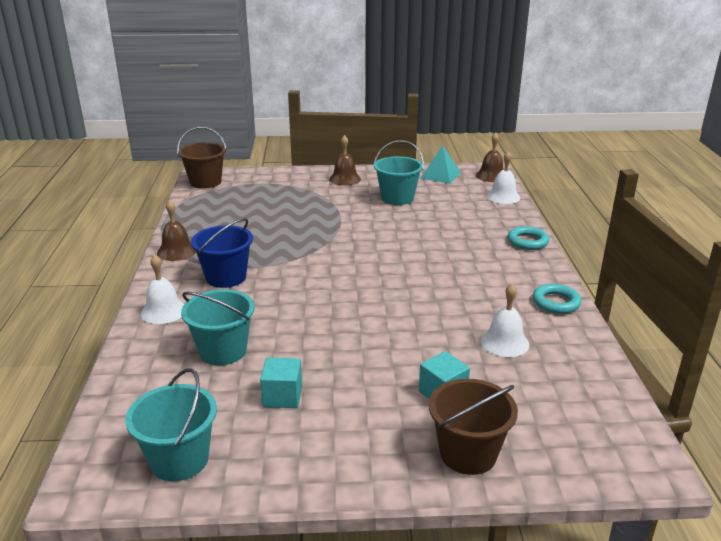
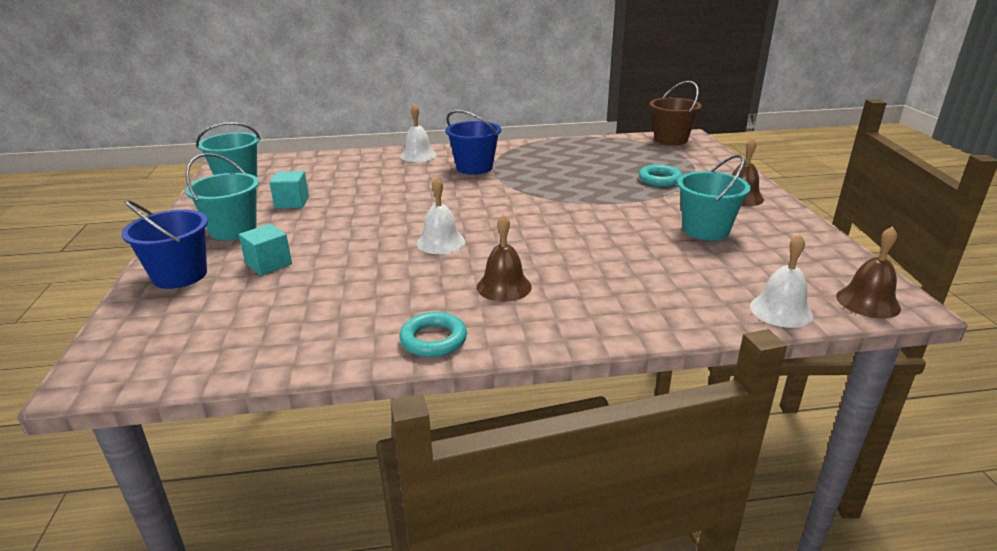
camera: 85 degrees right, 0 degrees up
(177, 251) = (517, 147): brown bell -> brown bell (504, 286)
(223, 351) = (359, 178): turquoise bucket -> turquoise bucket (233, 230)
(440, 175) = (821, 258): turquoise pyramid -> none
(468, 454) = (180, 275): brown bucket -> blue bucket
(504, 342) = (345, 298): white bell -> white bell (441, 242)
(527, 241) = (616, 326): turquoise ring -> turquoise ring (660, 179)

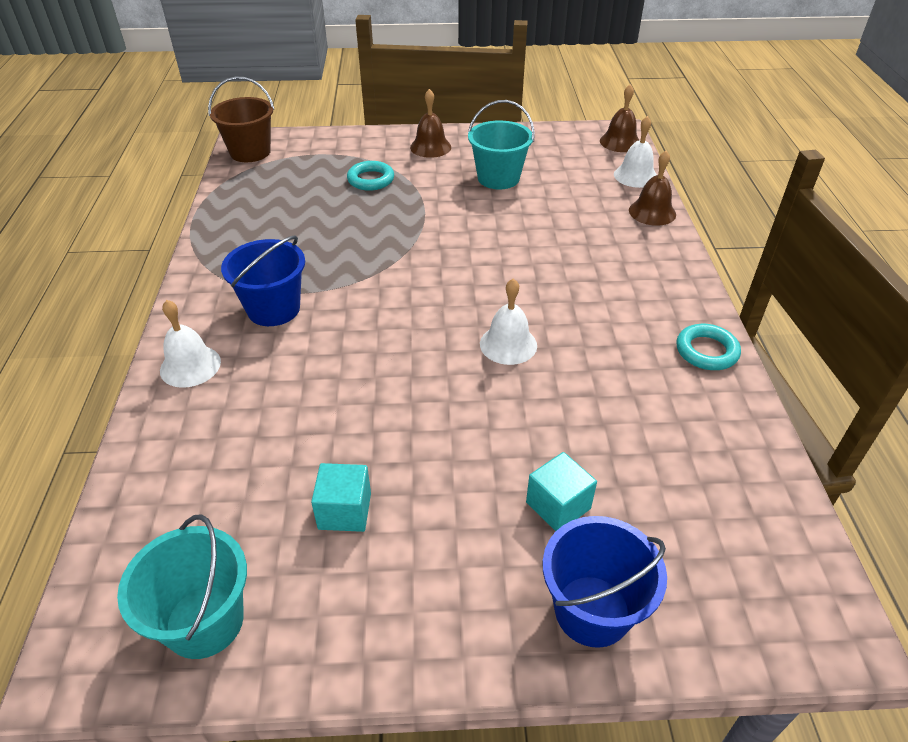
camera: 85 degrees left, 15 degrees up
(233, 230) = (442, 574): turquoise bucket -> none
(504, 286) = (608, 303): brown bell -> brown bell (652, 212)

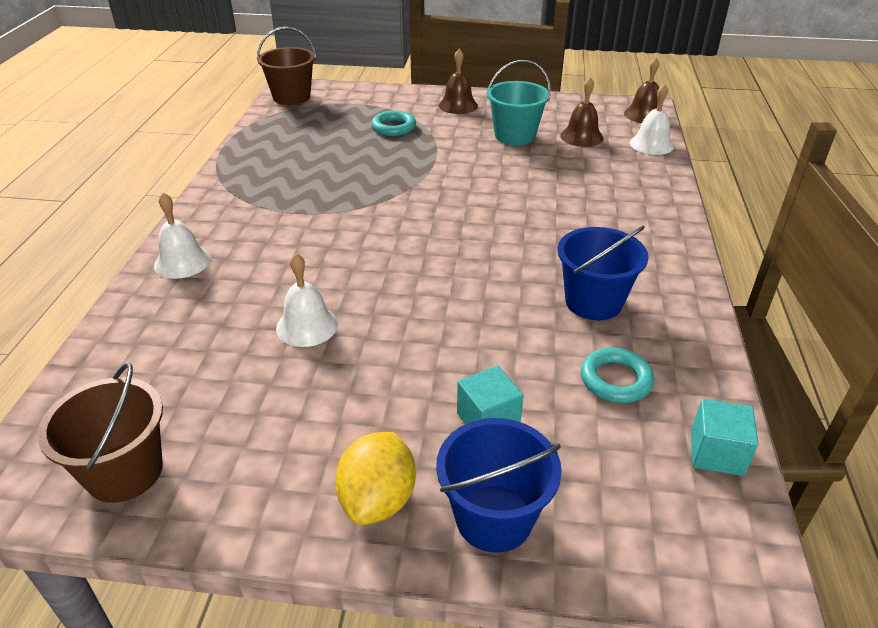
camera: 10 degrees right, 5 degrees down
(204, 621) = (125, 472): turquoise bucket -> brown bucket
(273, 309) = (271, 224): blue bucket -> blue bucket (593, 302)
(344, 511) = (281, 397): turquoise cube -> turquoise cube (716, 453)
(475, 609) = (378, 499): none -> yellow lemon
(508, 344) = (481, 275): white bell -> white bell (307, 326)
(652, 212) = (659, 176): brown bell -> brown bell (581, 136)
(706, 351) = (680, 302): turquoise ring -> turquoise ring (616, 380)

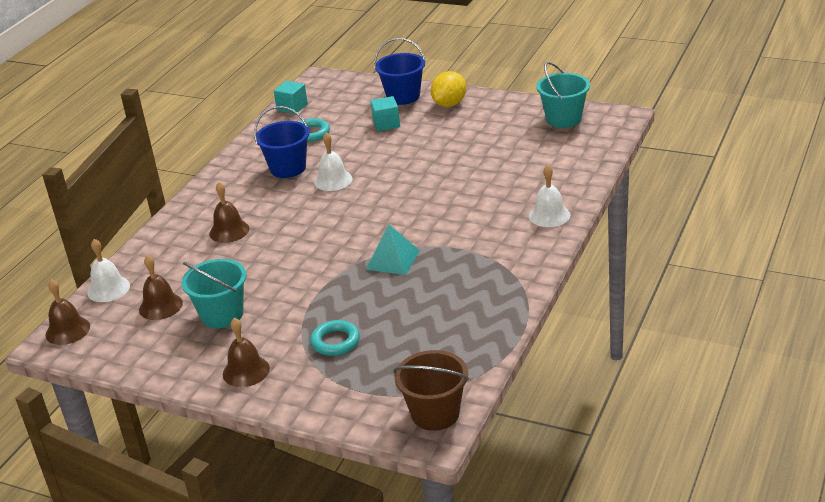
camera: 160 degrees left, 5 degrees down
(125, 472) = (563, 119): brown bucket -> turquoise bucket
(307, 326) = (467, 169): white bell -> white bell (333, 180)
(370, 194) = (393, 259): none -> turquoise pyramid
(587, 207) = (229, 231): none -> brown bell

